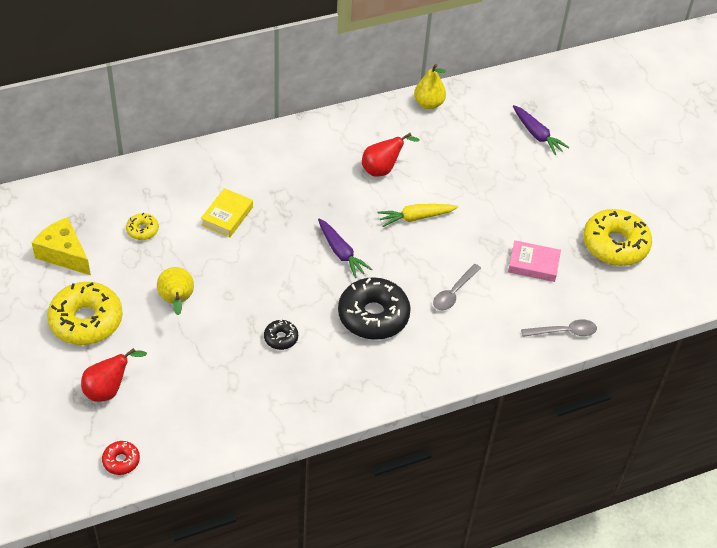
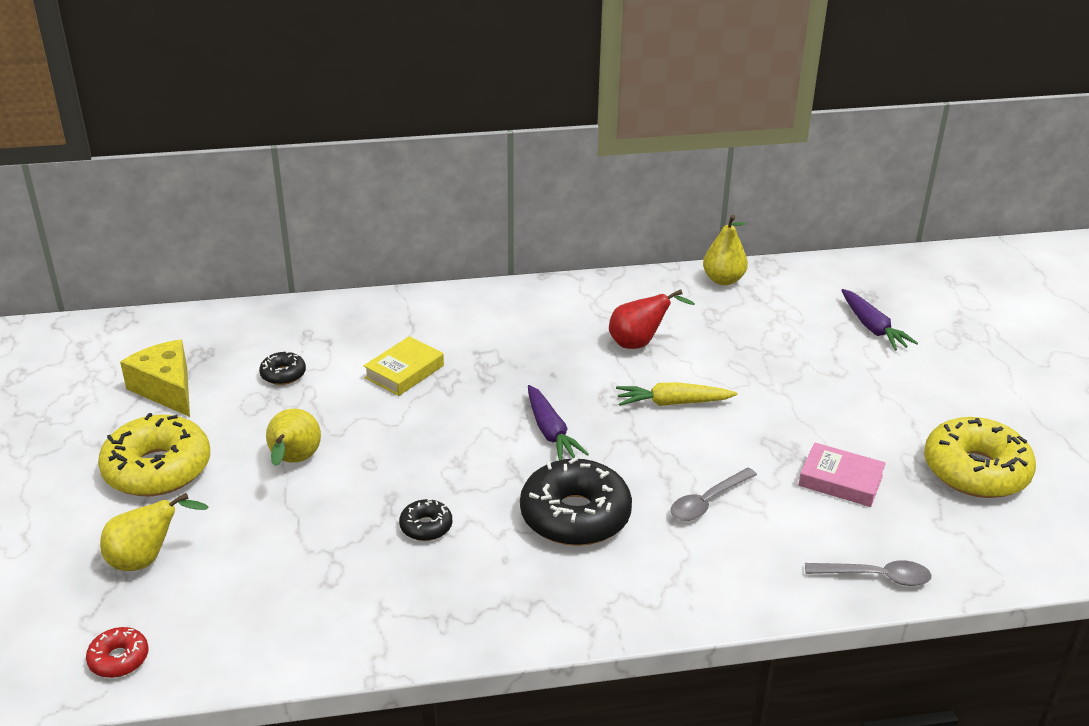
camera: 15 degrees right, 15 degrees down
(109, 390) = (147, 559): red pear -> yellow pear
(142, 230) = (283, 374): yellow donut -> black donut

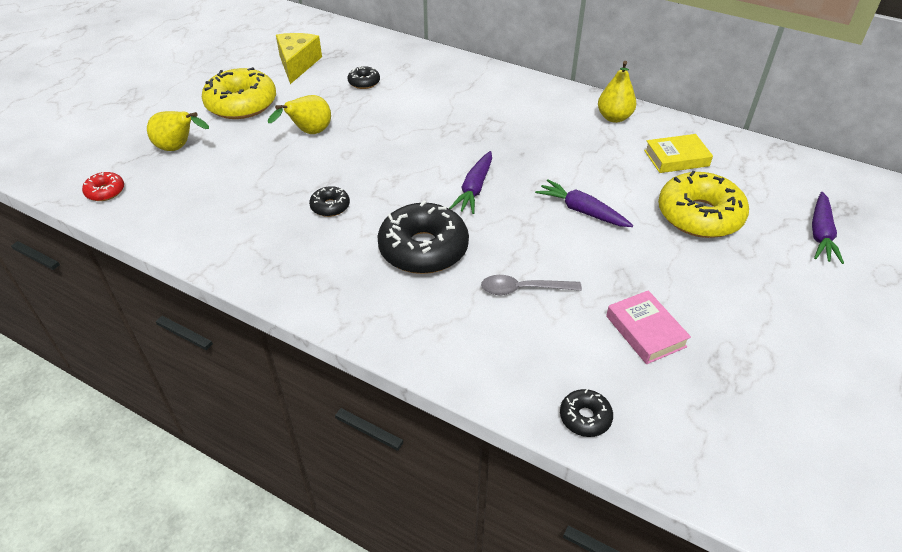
camera: 40 degrees right, 10 degrees up
(404, 371) = (432, 110): yellow book -> yellow book (676, 158)
(639, 343) = (607, 161): red pear -> none
(672, 403) = (582, 211): yellow carrot -> purple carrot
(723, 280) = (729, 145): yellow pear -> yellow pear (614, 118)
(876, 577) = (585, 417): grey spoon -> black donut
(975, 471) = (779, 390): yellow donut -> yellow donut (699, 215)

